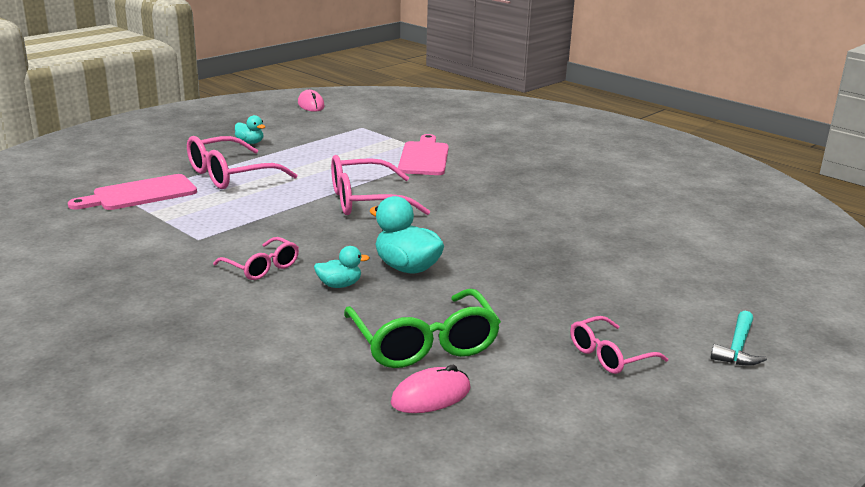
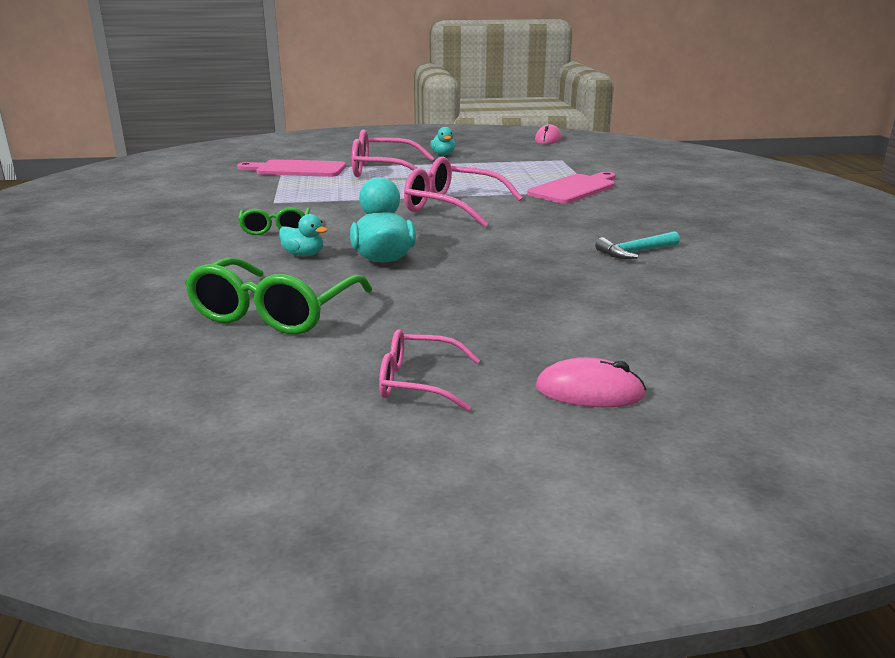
camera: 40 degrees right, 0 degrees up
(262, 267) = (275, 229): pink glasses -> green glasses
(431, 396) = (195, 350): pink mouse -> pink mouse (589, 391)
(737, 348) = (586, 433): turquoise hammer -> turquoise hammer (635, 252)

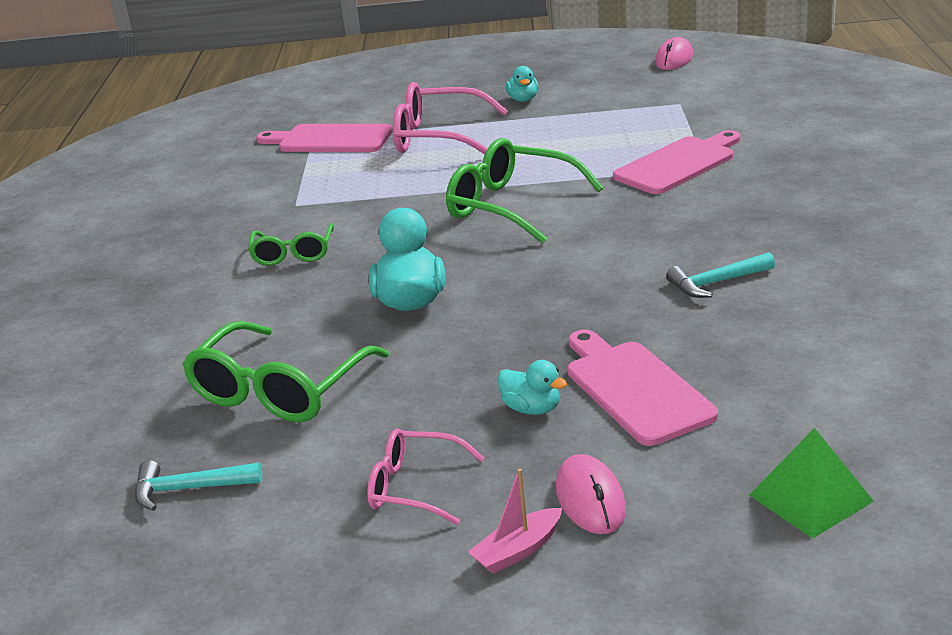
camera: 10 degrees right, 5 degrees up
(192, 383) = (189, 489): none -> turquoise hammer
(303, 255) = (321, 297): turquoise duck -> turquoise duck (532, 409)
(451, 207) = (511, 206): pink glasses -> green glasses
(534, 431) = (517, 550): none -> pink boat
(589, 391) = (590, 499): pink mouse -> pink mouse turned 60 degrees clockwise
(597, 315) = (635, 389): none -> pink cutting board
(791, 390) = (810, 498): none -> green pyramid

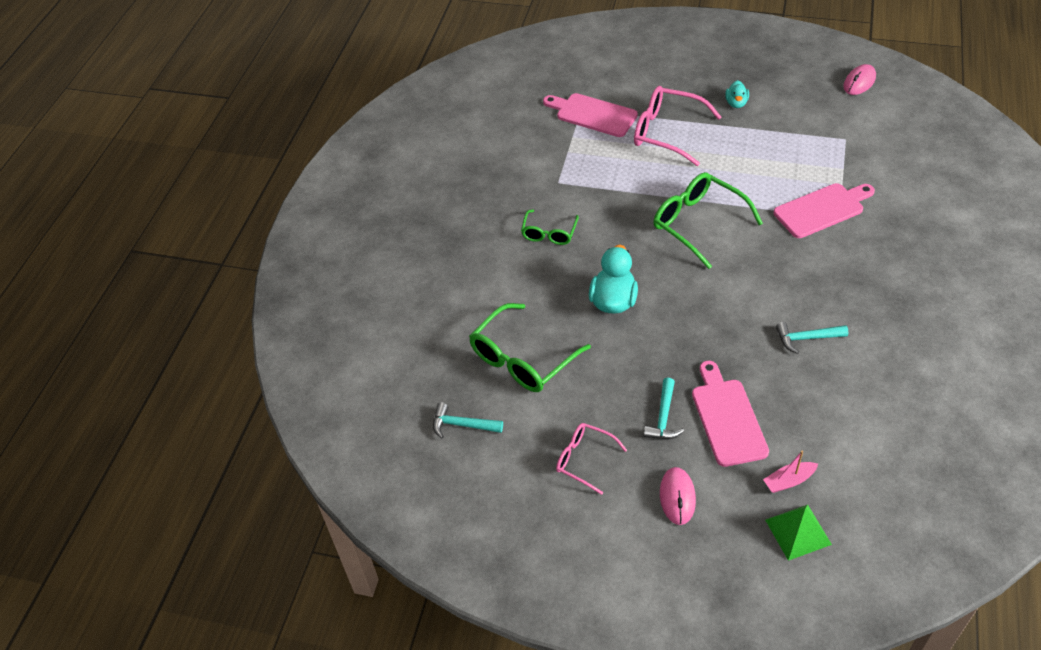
camera: 15 degrees right, 20 degrees up
(517, 550) = (629, 522): pink boat -> pink boat (788, 481)
(532, 409) = (663, 417): turquoise duck -> turquoise hammer

